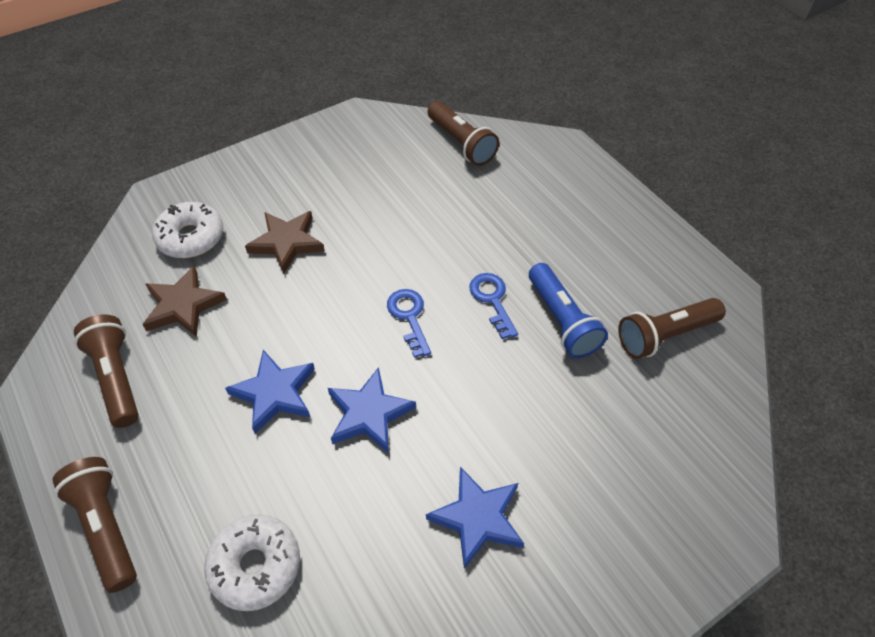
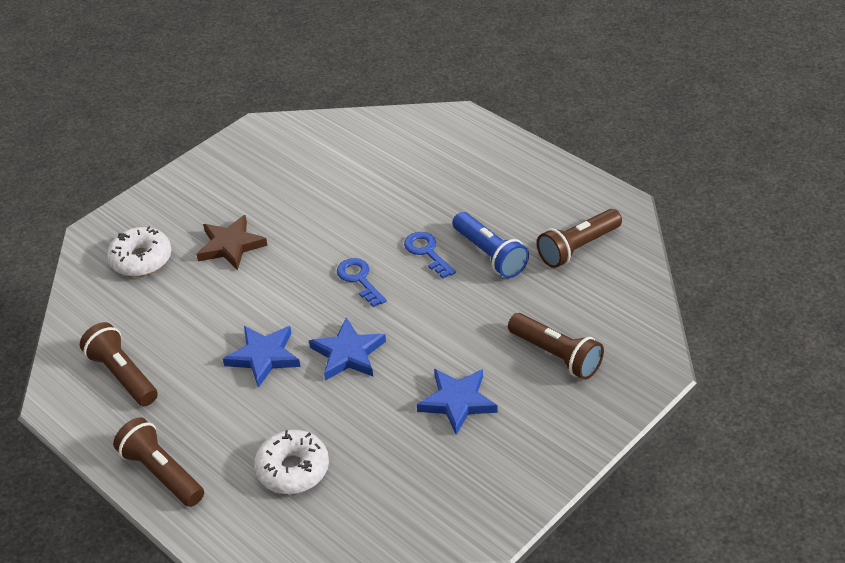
camera: 10 degrees left, 10 degrees down
(183, 305) = (157, 312): brown star -> none
(461, 143) = (363, 133): brown flashlight -> brown flashlight (556, 355)

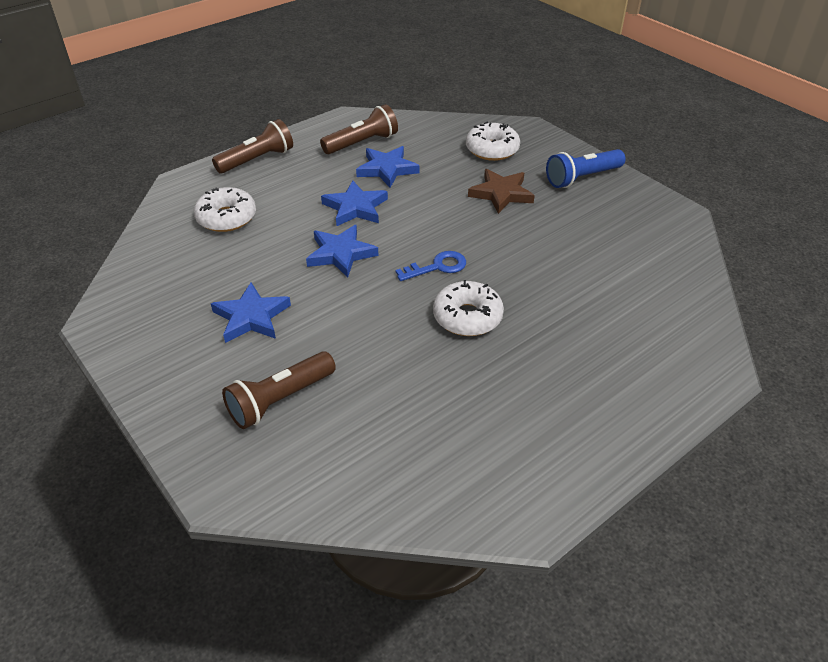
camera: 95 degrees right, 0 degrees up
(184, 342) = (387, 169): none -> blue star
(427, 252) = (467, 317): blue key -> white donut
(490, 255) = (453, 367): blue flashlight -> blue flashlight (582, 178)
(578, 248) = (448, 451): brown flashlight -> none

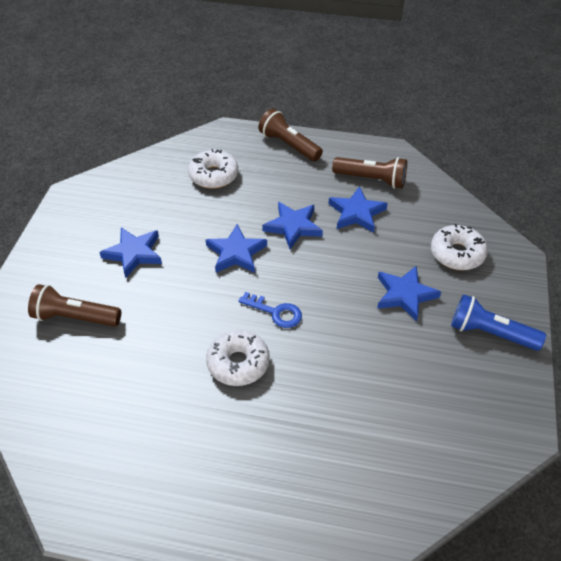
camera: 50 degrees right, 5 degrees up
(257, 159) = (288, 145): brown flashlight -> brown flashlight turned 150 degrees counterclockwise
(501, 193) = (405, 295): brown star -> blue star

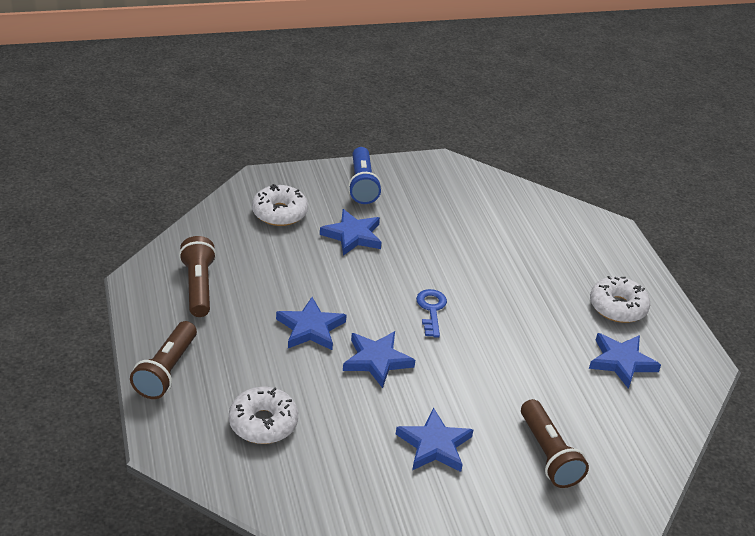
camera: 120 degrees left, 10 degrees down
(238, 363) = (503, 317): white donut -> white donut (617, 307)
(356, 213) = (261, 287): blue star -> blue star (621, 362)

